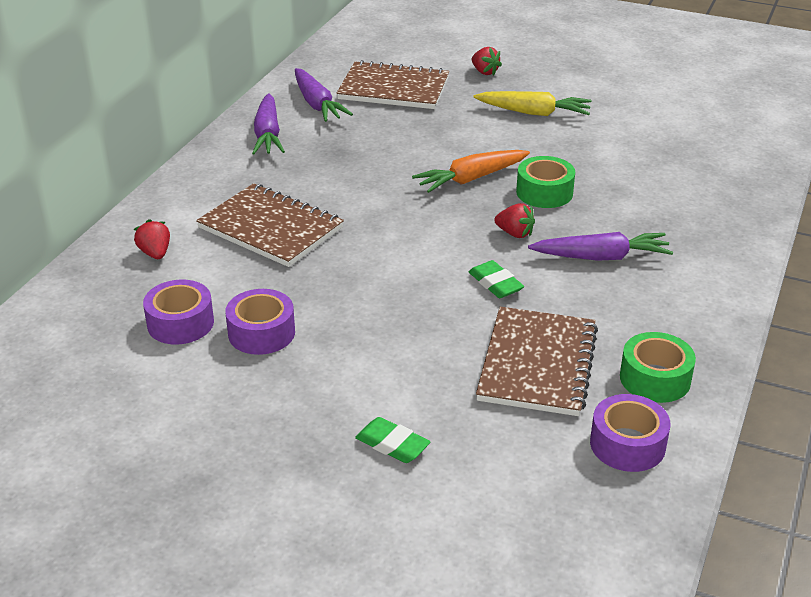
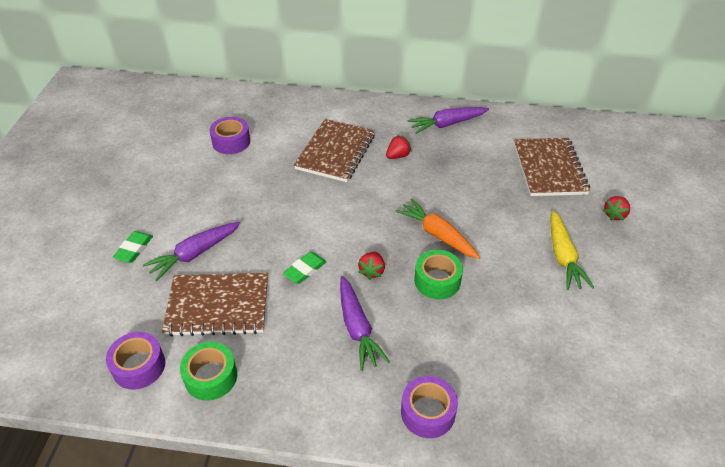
camera: 75 degrees right, 10 degrees up
(155, 253) = (294, 115): red strawberry -> red strawberry (398, 156)
(261, 333) = (228, 174): purple tape -> purple tape (428, 412)
(317, 104) = (501, 136): purple carrot -> purple carrot (195, 254)

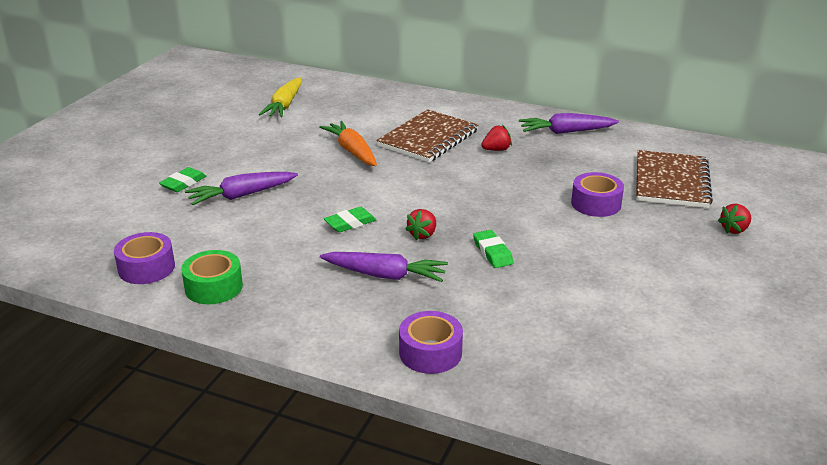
camera: 15 degrees right, 15 degrees down
(218, 306) = (246, 236): brown notebook -> none
(231, 142) = (320, 118): purple tape -> purple tape (596, 204)
(357, 328) = (385, 275): purple carrot -> purple carrot turned 75 degrees counterclockwise
(437, 235) = (511, 217): orange carrot -> orange carrot (352, 151)
(437, 280) = (492, 252): green tape -> green eraser
(563, 256) = (652, 254): yellow carrot -> yellow carrot (284, 105)

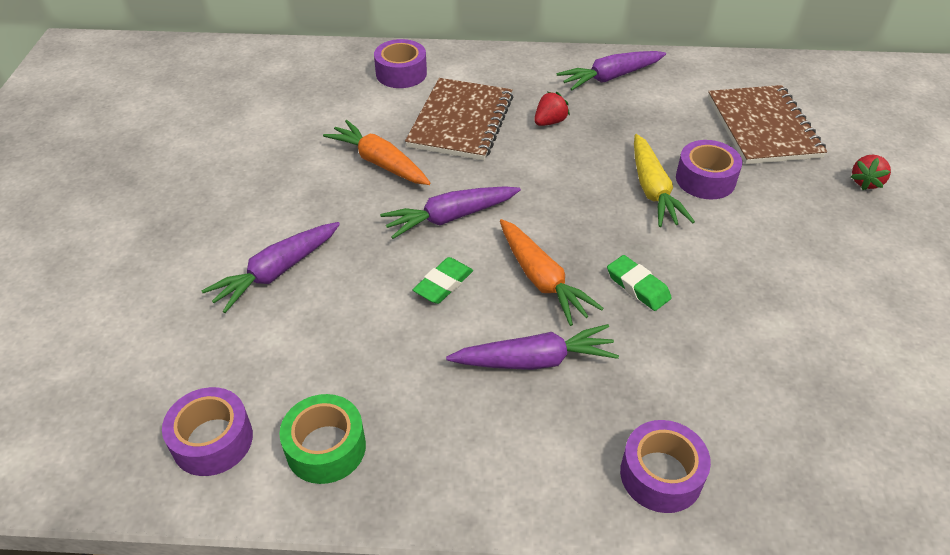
camera: 20 degrees left, 15 degrees up
(183, 183) = (184, 271): green eraser -> none
(284, 105) = (251, 105): yellow carrot -> yellow carrot (652, 190)
(381, 189) = (450, 217): none -> purple carrot
(403, 104) = (401, 73): none -> purple tape
(423, 234) = (541, 279): red strawberry -> orange carrot

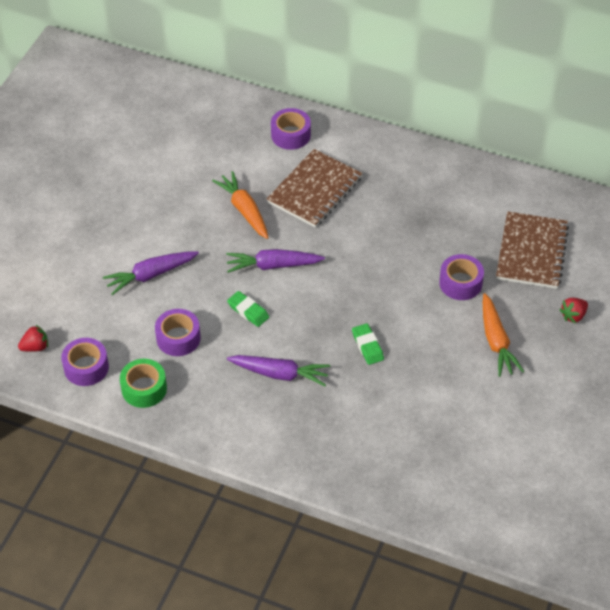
camera: 20 degrees right, 5 degrees up
(443, 284) = (248, 311): green eraser -> green eraser turned 75 degrees clockwise
(541, 279) = (310, 325): orange carrot -> orange carrot (496, 341)
(550, 122) = (378, 207): red strawberry -> red strawberry (35, 347)
(610, 77) = (445, 178): purple carrot -> none
(652, 190) = (419, 281): yellow carrot -> none
(661, 475) = (316, 455): purple tape -> purple tape (178, 338)

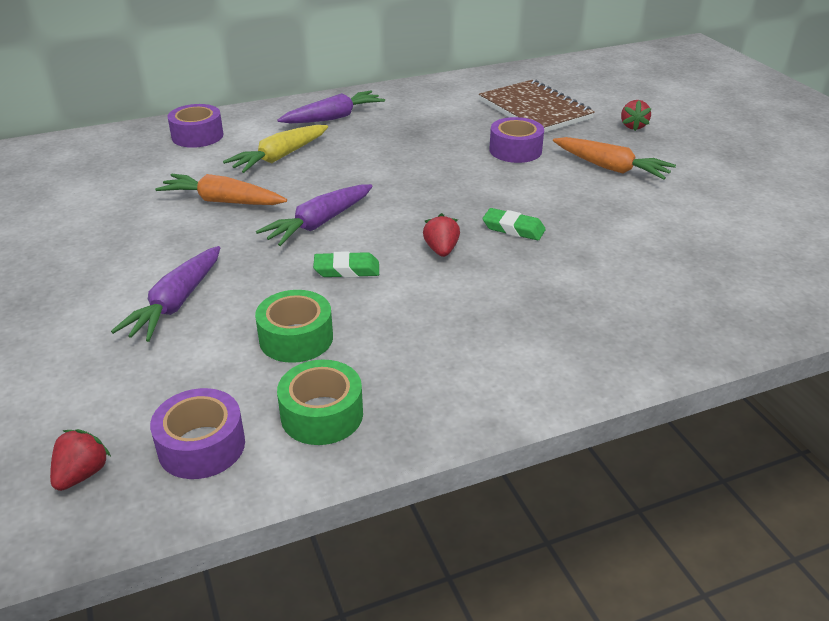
camera: 45 degrees left, 15 degrees down
(178, 338) = (296, 338): purple tape -> green tape
(280, 374) = (465, 298): purple carrot -> purple carrot (333, 117)
(310, 333) = (441, 250): none -> red strawberry
(315, 190) = (280, 157): brown notebook -> yellow carrot

